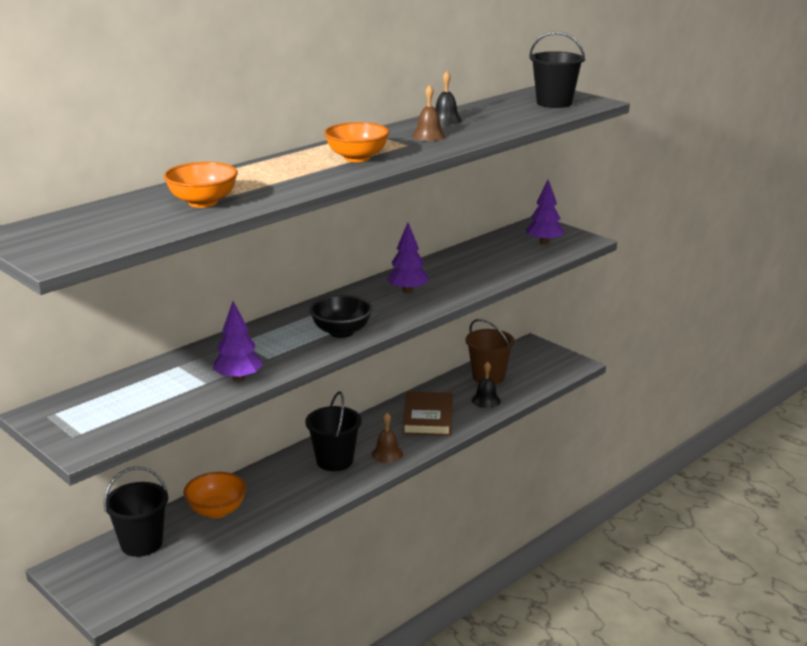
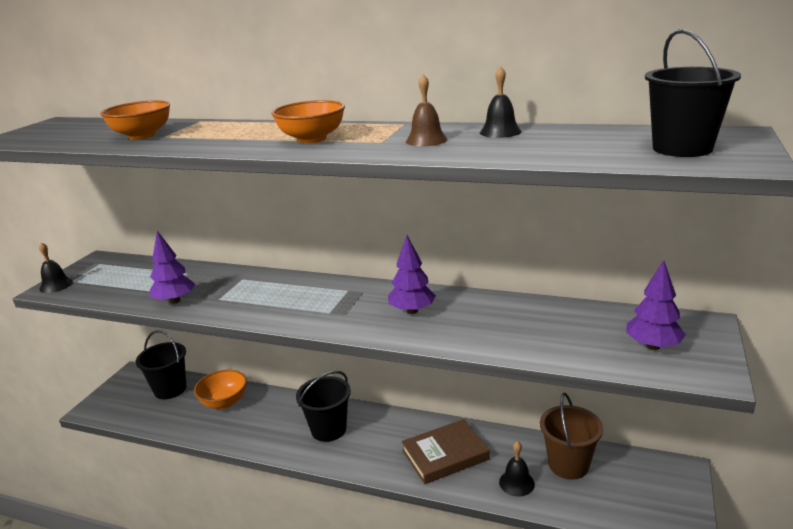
camera: 65 degrees right, 0 degrees up
(79, 443) = (56, 285): none -> black bell
(341, 332) = (291, 311): black bowl -> none
(387, 454) = (360, 455): brown bell -> none

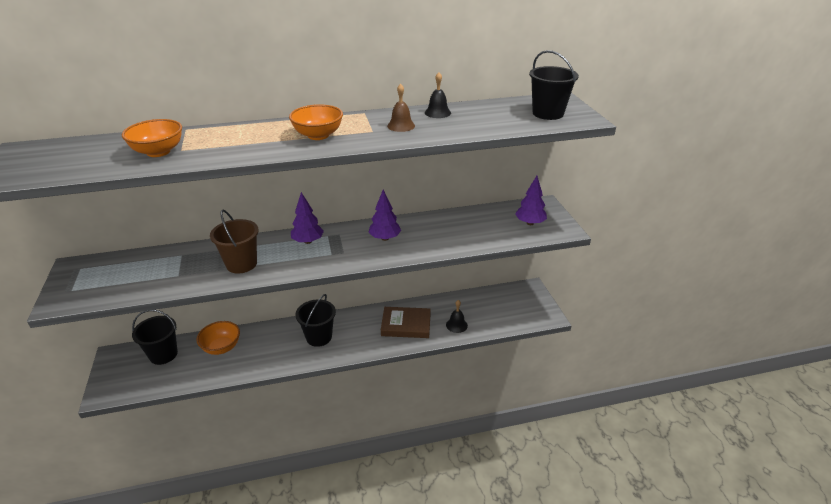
camera: 35 degrees left, 10 degrees up
(56, 285) = (61, 298): black bell -> none
(175, 301) = (199, 279): purple tree -> purple tree (308, 241)
(445, 455) = (406, 325): brown book -> brown book turned 60 degrees clockwise
(568, 465) = (476, 305): brown bucket -> brown bucket (241, 264)

